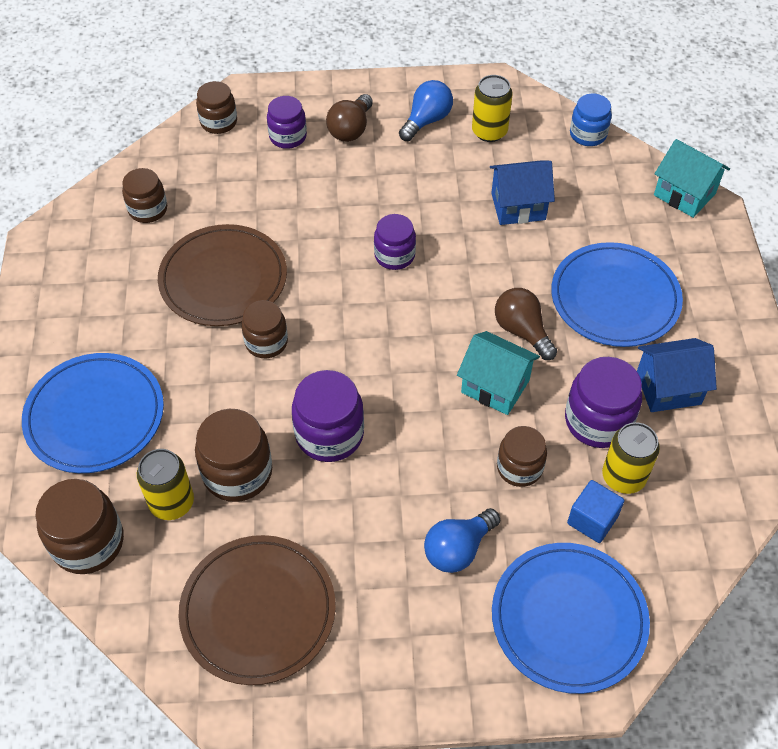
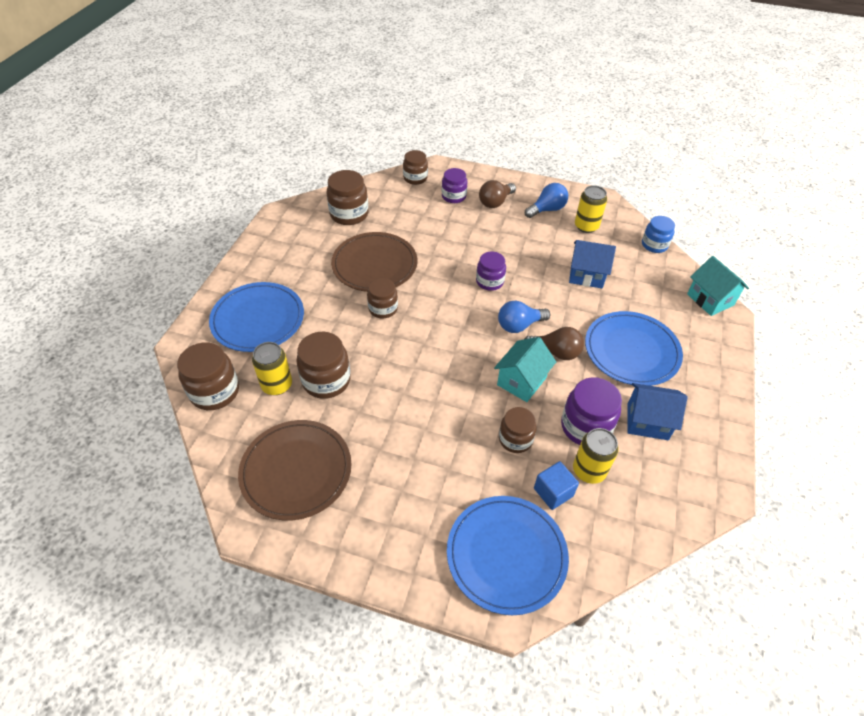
camera: 20 degrees right, 5 degrees down
(148, 209) = (349, 214): brown jar -> brown jar, size x1.51
(329, 434) = (396, 376): purple jar -> none
(458, 549) = (448, 478): blue light bulb -> blue light bulb (519, 325)
(495, 386) = (521, 381): turquoise house -> turquoise house turned 75 degrees clockwise
(522, 331) = (556, 352): brown light bulb -> brown light bulb turned 120 degrees clockwise

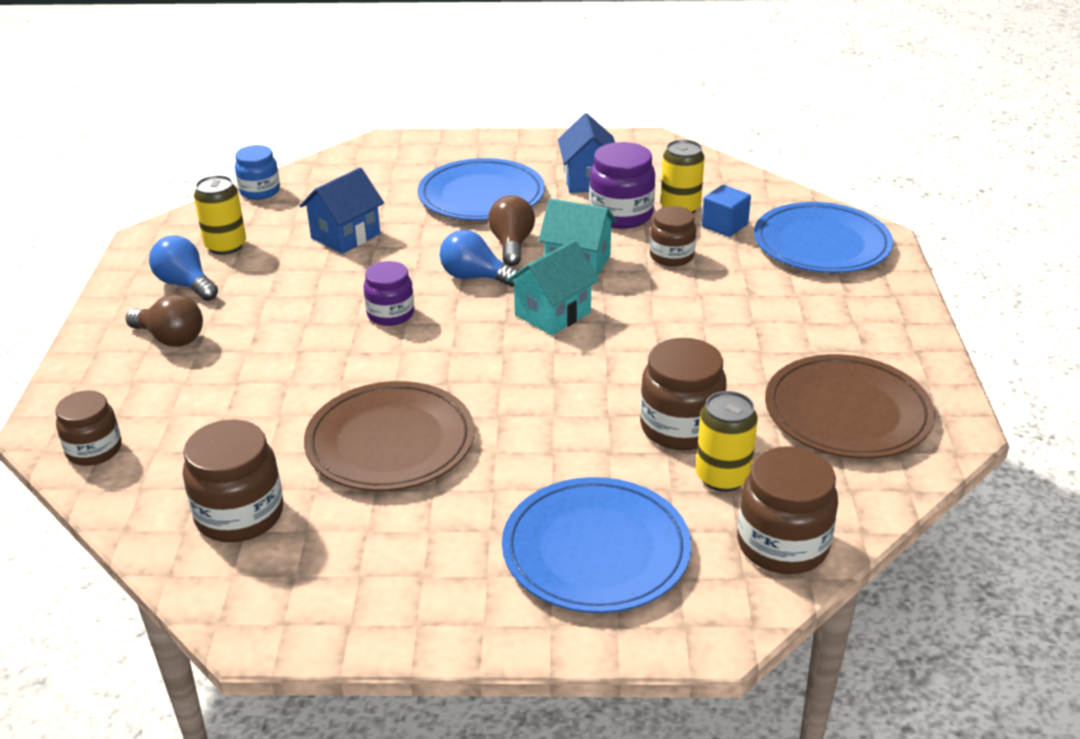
camera: 105 degrees left, 15 degrees down
(383, 308) = (498, 406): brown jar -> none
(453, 196) = (157, 388): purple jar -> none
(519, 325) = (475, 277): blue light bulb -> blue light bulb turned 150 degrees clockwise
(586, 275) = (345, 236): blue house -> blue house turned 45 degrees clockwise
(710, 299) = (363, 152): turquoise house -> turquoise house (552, 314)

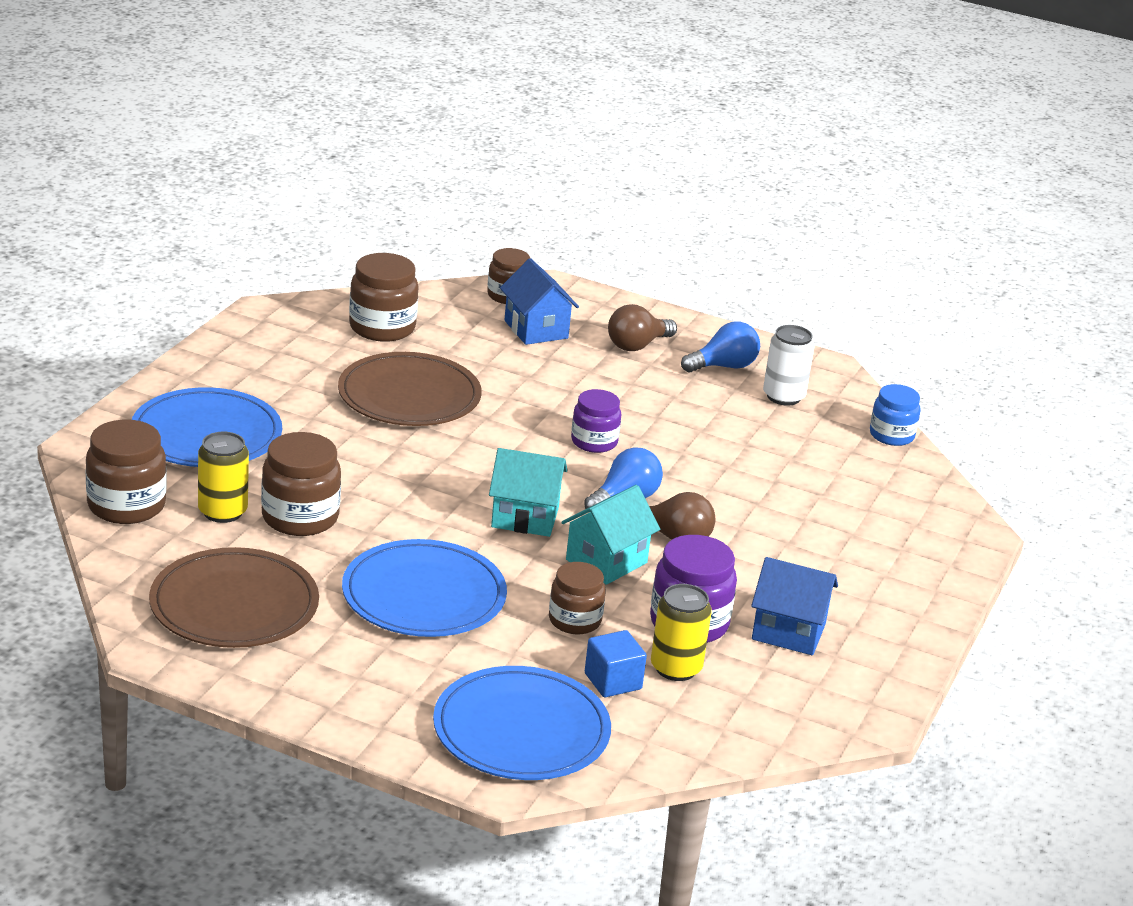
camera: 110 degrees right, 5 degrees down
(225, 246) = (783, 396): yellow can -> white can
(345, 236) = (759, 456): blue house -> blue house (536, 329)
(481, 195) = (797, 553): blue plate -> blue plate (424, 595)
(552, 314) = (525, 517): turquoise house -> turquoise house turned 60 degrees counterclockwise

